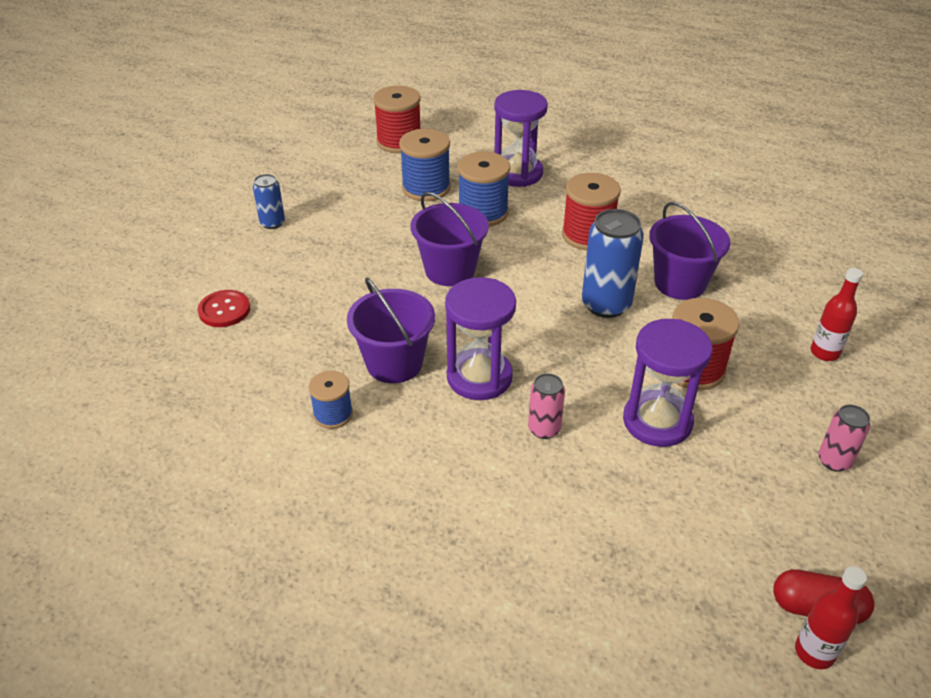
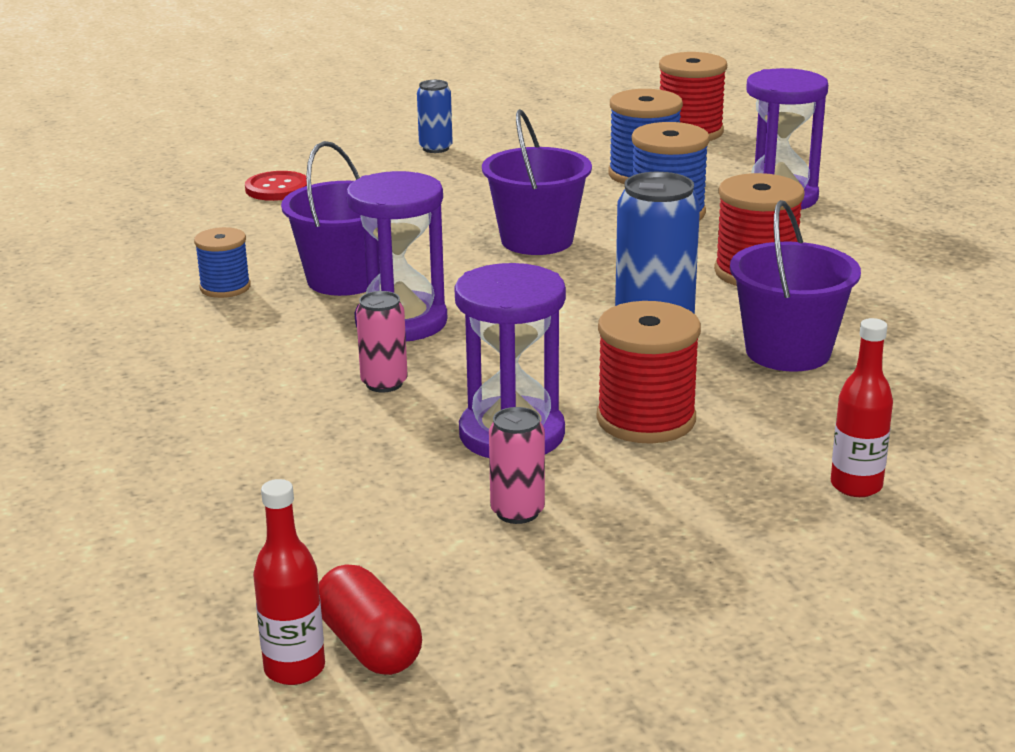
camera: 45 degrees right, 15 degrees down
(834, 461) = (652, 566): pink can -> pink can (517, 512)

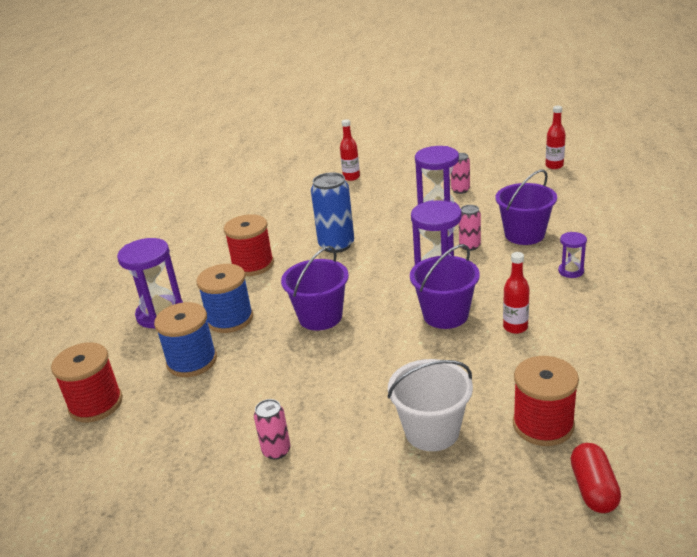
camera: 145 degrees left, 5 degrees up
(158, 380) = (571, 271): none -> purple hourglass
(225, 287) = (515, 327): blue spool -> red bottle
(277, 188) = (432, 431): red button -> white bucket
(369, 645) = (530, 167): red capsule -> red capsule (593, 489)
(435, 148) = (276, 451): blue can -> pink can
(646, 419) = (386, 209): red spool -> red spool (543, 425)
(788, 351) = (301, 223): purple bucket -> purple bucket (524, 234)

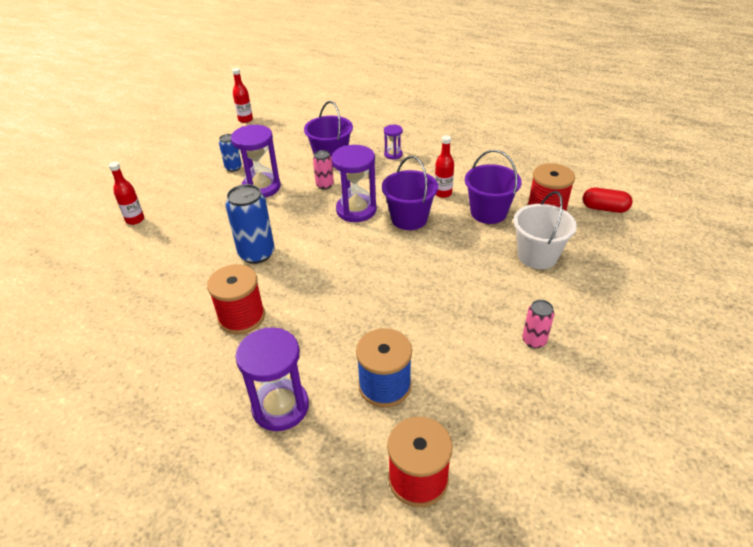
camera: 75 degrees left, 10 degrees up
(230, 319) = (330, 347): blue spool -> none
(320, 317) = (367, 285): purple bucket -> purple bucket (488, 212)
(460, 190) = (233, 168): pink can -> blue can

